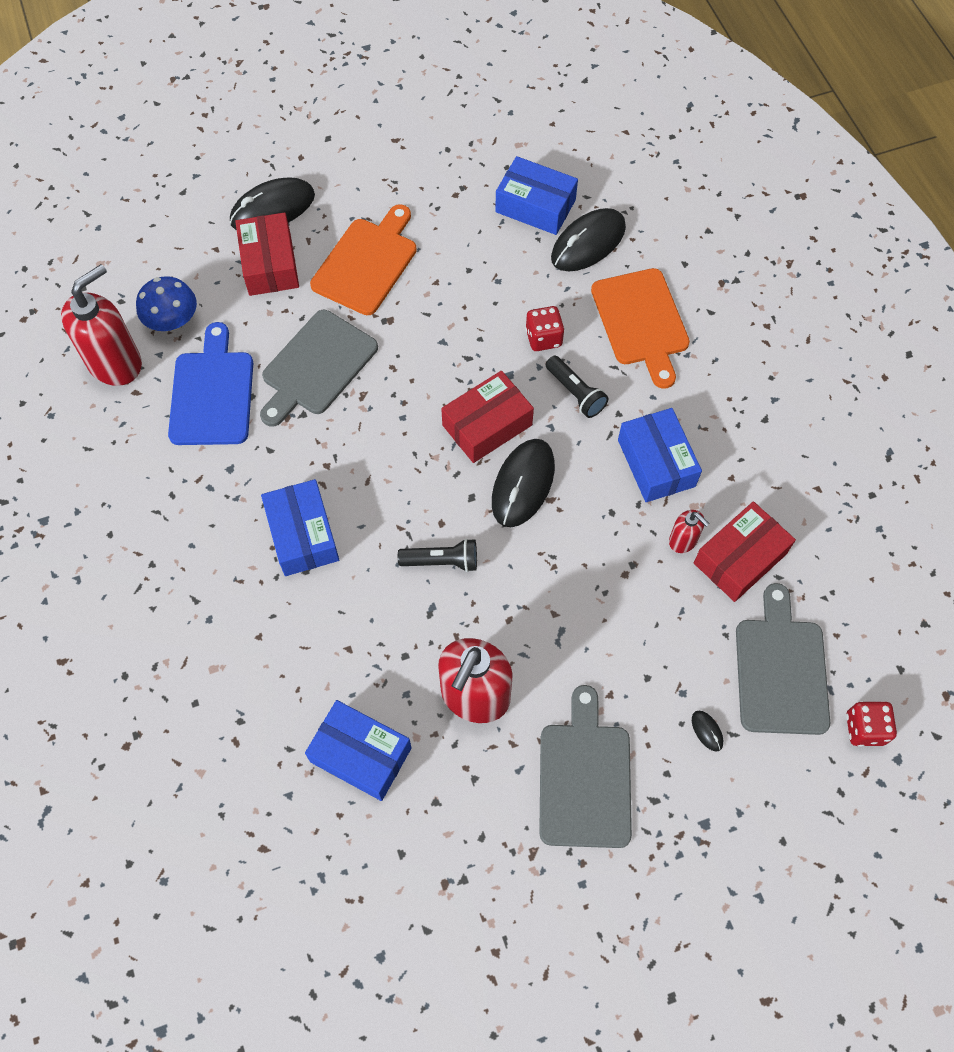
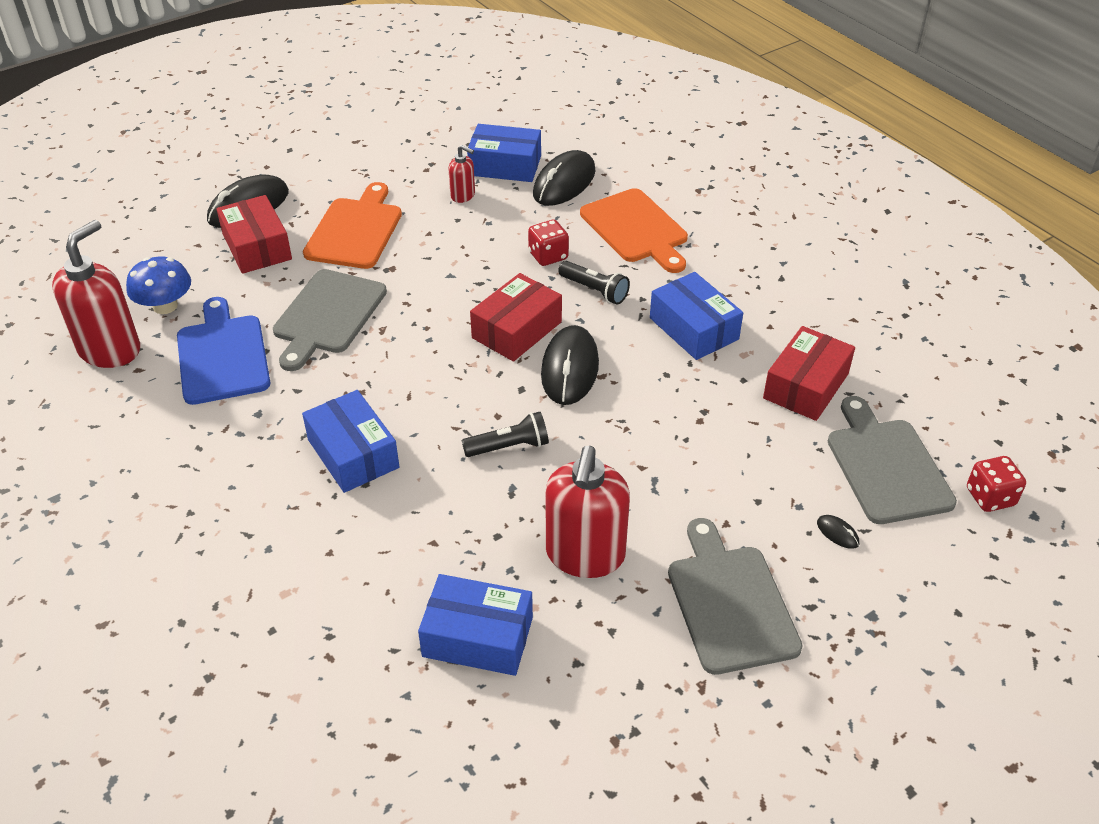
camera: 15 degrees left, 20 degrees down
(683, 540) = (745, 383): red soap dispenser -> red soap dispenser (463, 195)

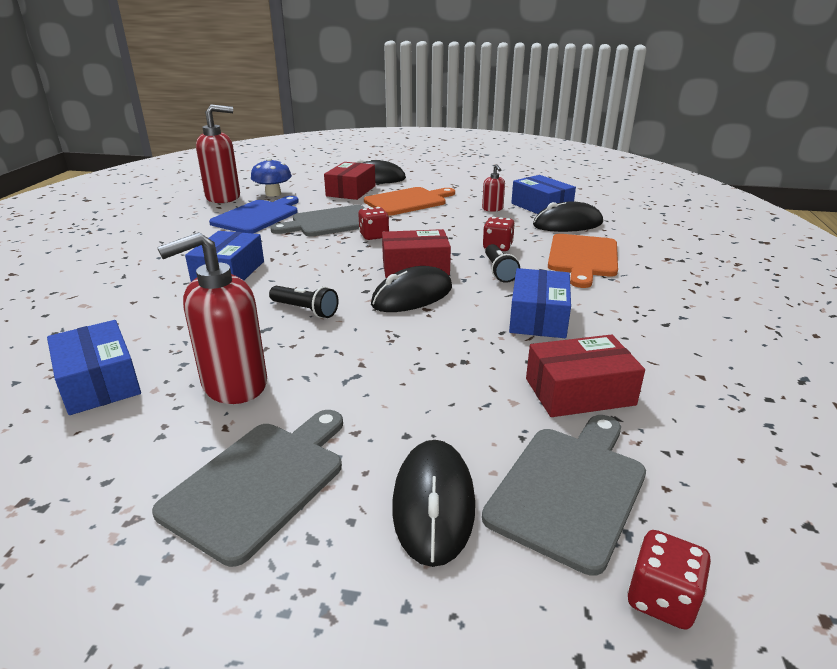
camera: 45 degrees right, 15 degrees down
(409, 309) = (374, 236): none -> red dice
(837, 533) = (433, 504): black mouse -> black mouse, size x2.48

